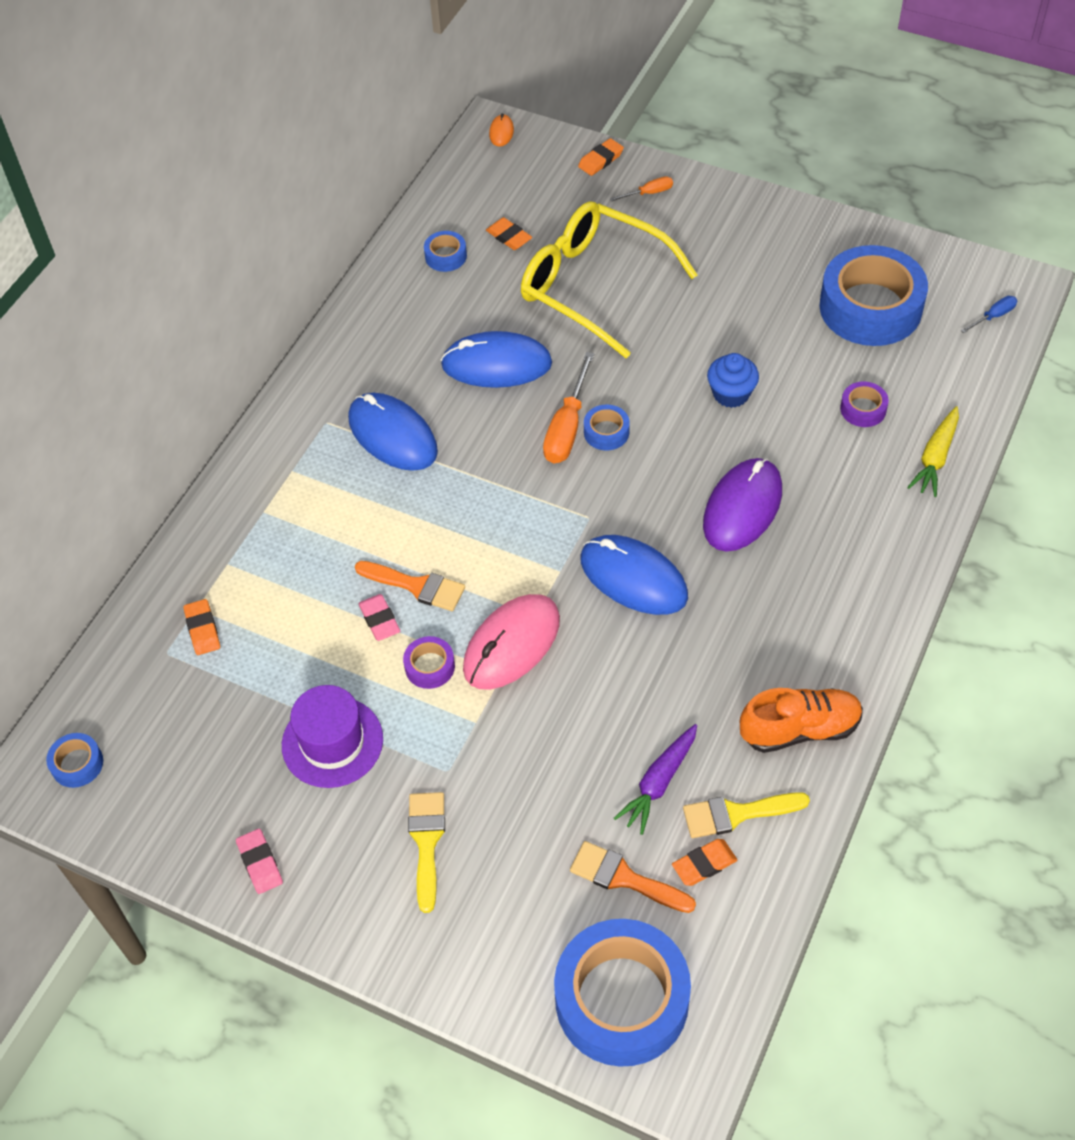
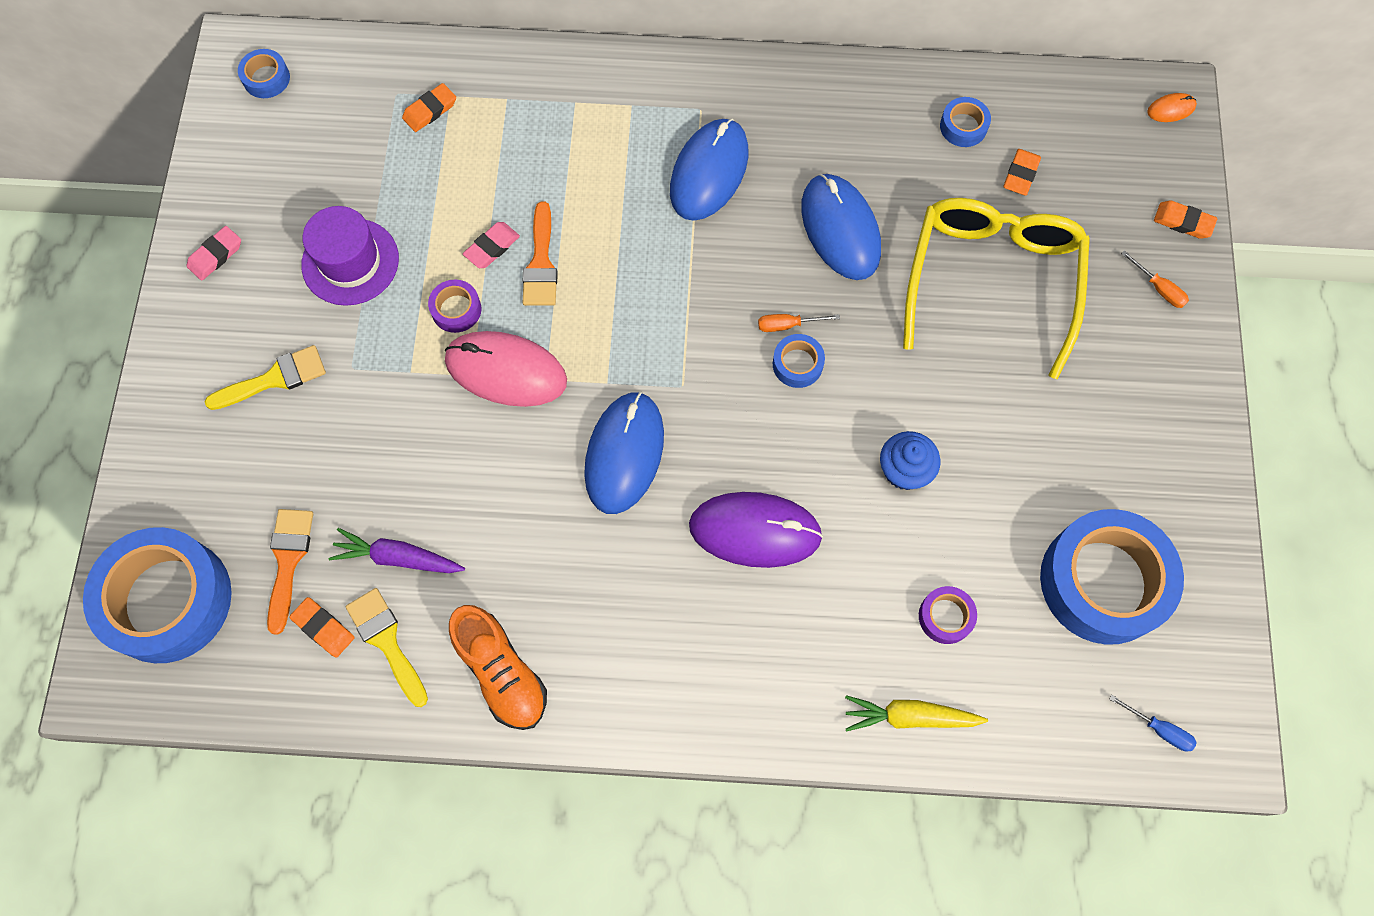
camera: 65 degrees right, 15 degrees up
(567, 427) = (788, 325): orange screwdriver -> orange screwdriver, size x0.52

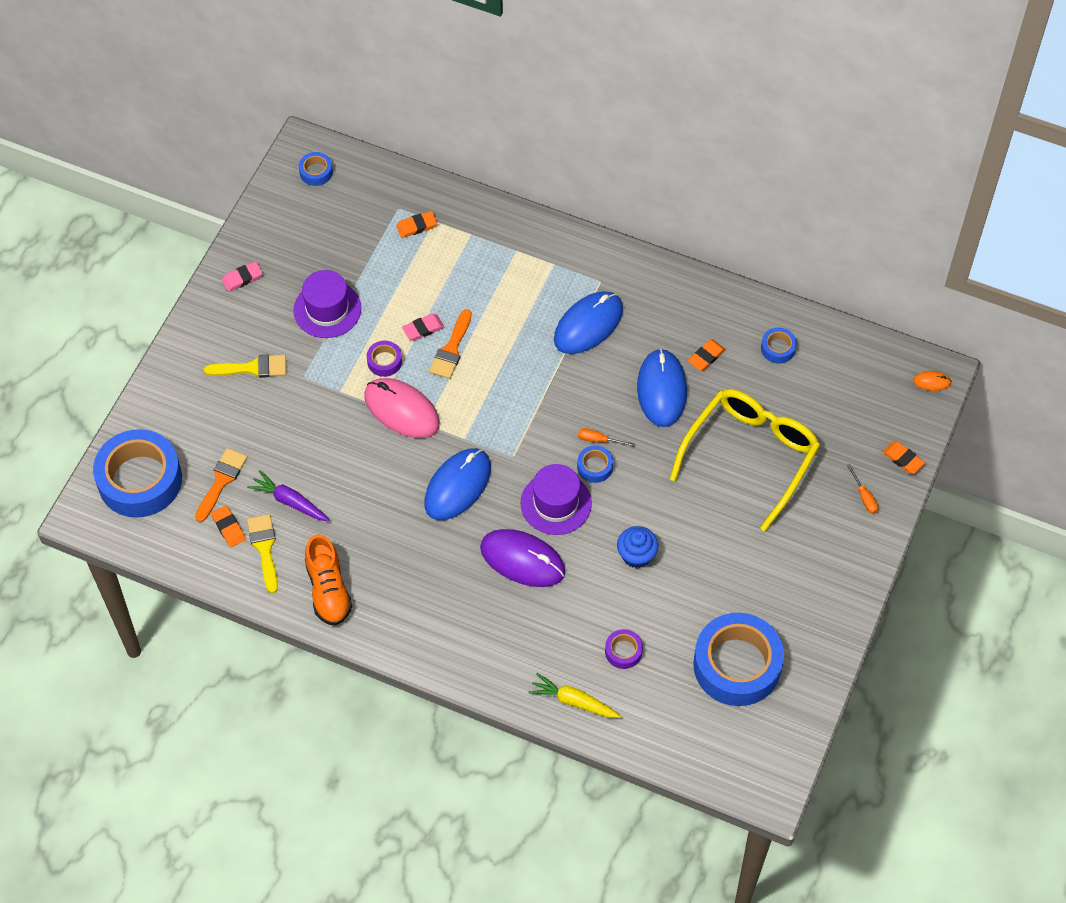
camera: 20 degrees right, 10 degrees down
(767, 433) = (556, 503): none -> purple hat
(1021, 174) = (803, 392): orange eraser -> orange eraser (706, 357)
(1159, 729) = (731, 763): blue screwdriver -> none

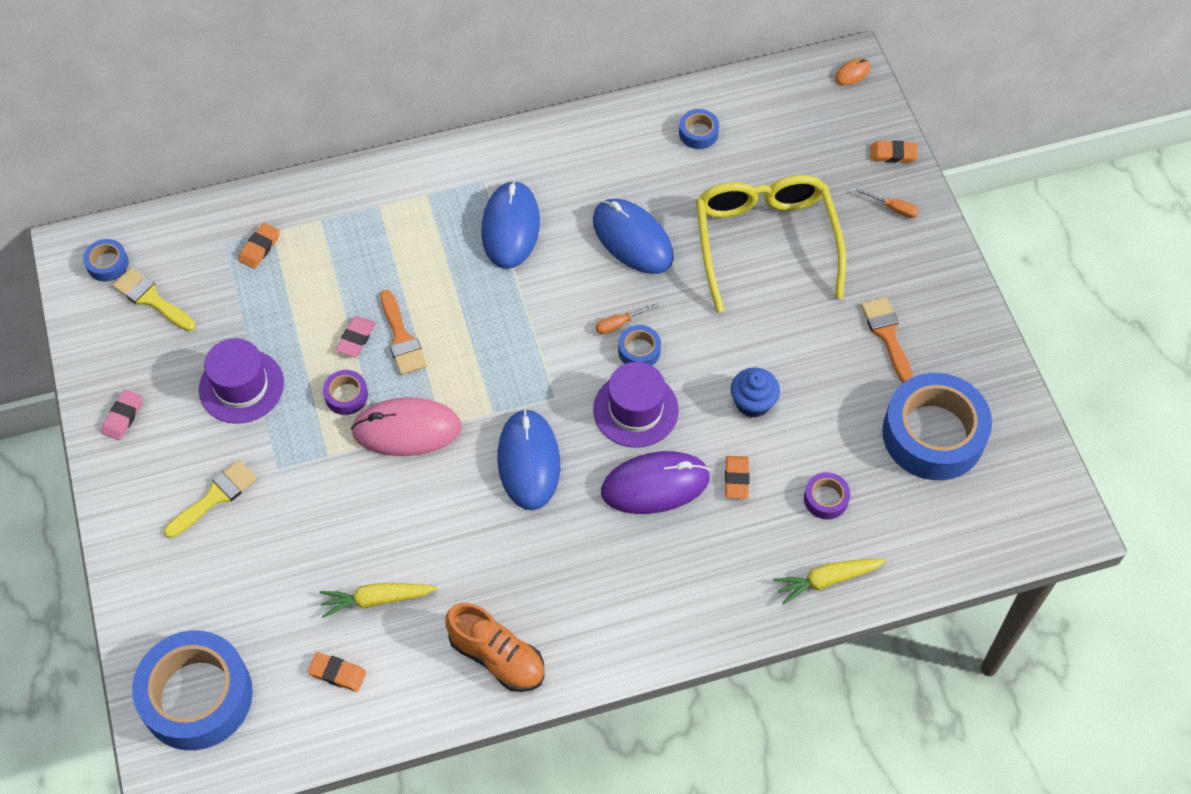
camera: 40 degrees left, 0 degrees up
(221, 481) = (286, 632): orange brush -> orange brush (887, 335)
(264, 548) = (394, 665): yellow brush -> yellow brush (151, 299)
(290, 501) = (376, 599): purple carrot -> yellow carrot
(706, 357) = (644, 183): orange eraser -> orange eraser (736, 479)

